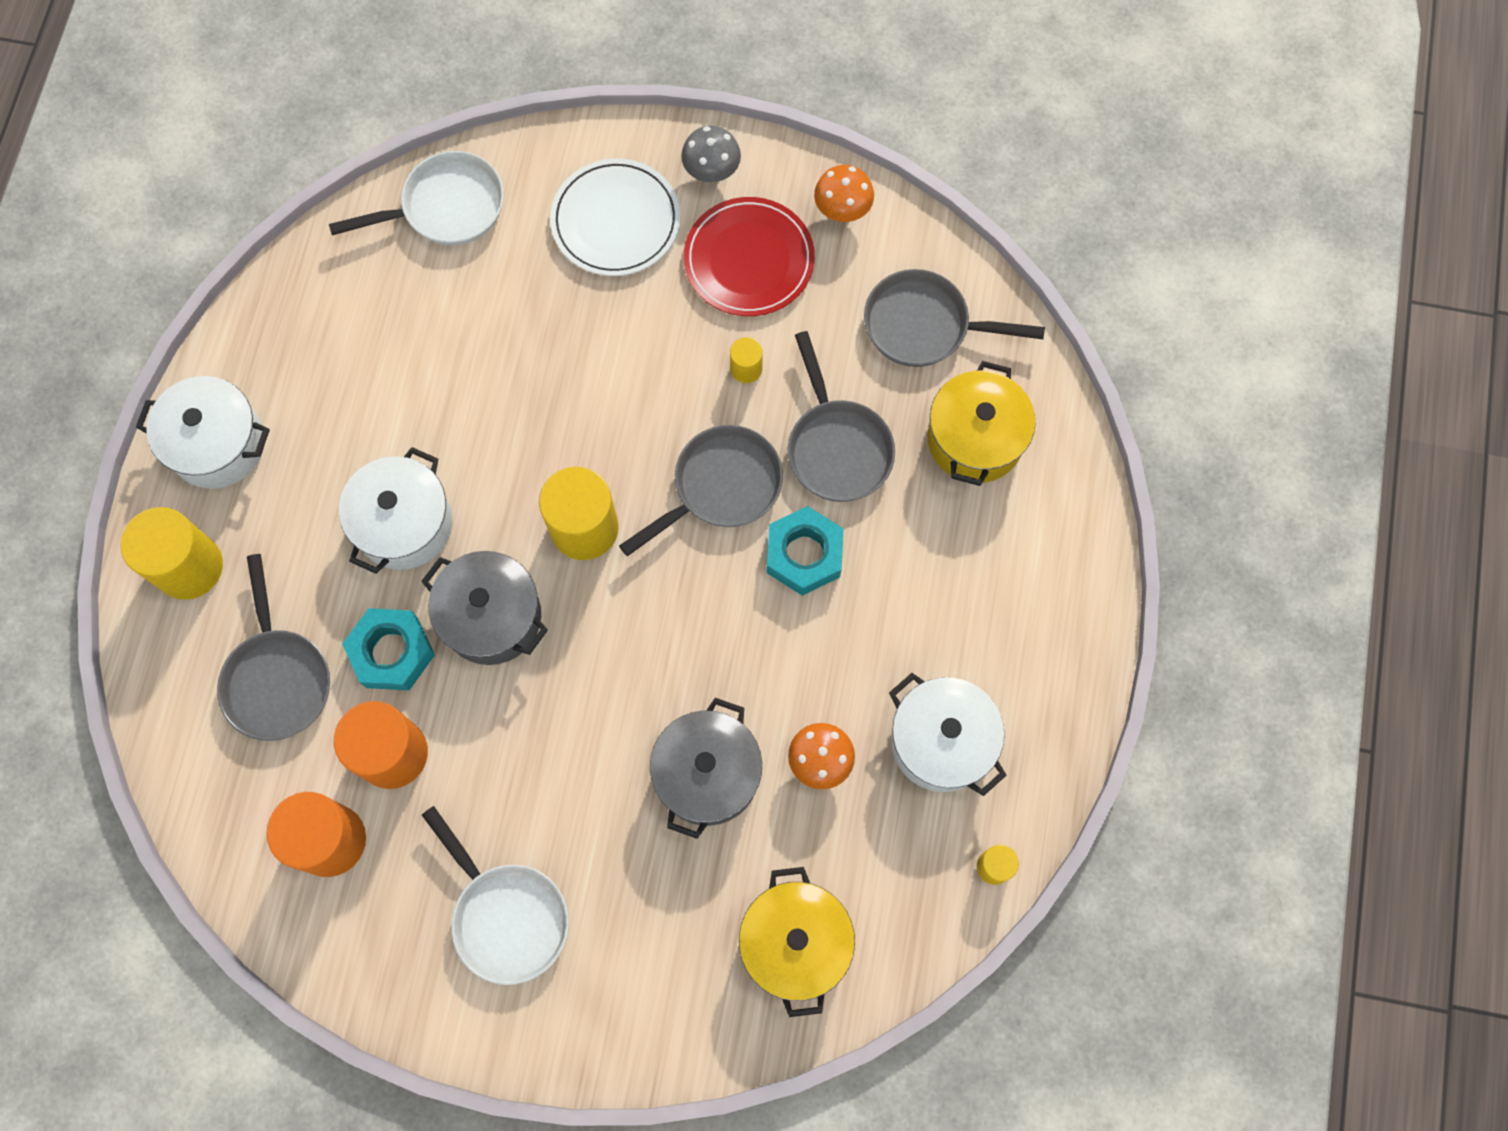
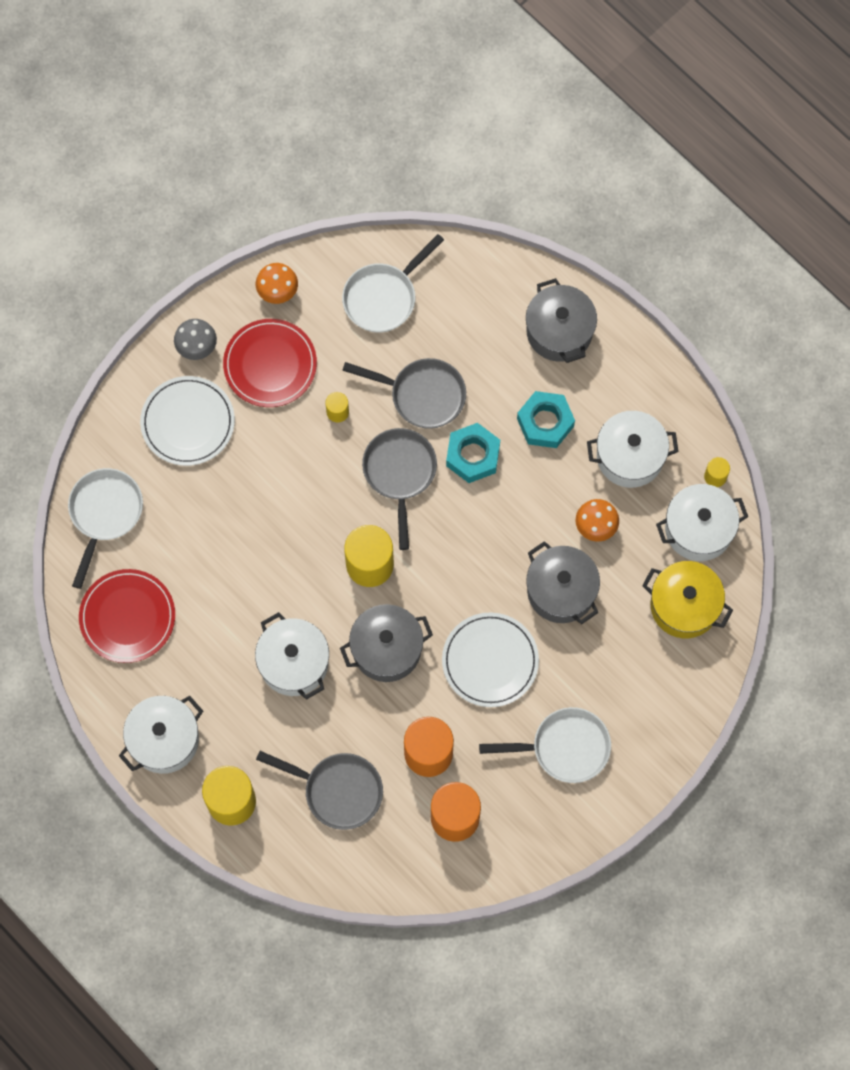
camera: 55 degrees left, 0 degrees up
(340, 310) = (127, 617): none -> red plate
(392, 652) = (368, 717): turquoise nut -> turquoise nut (545, 422)
(558, 749) = (490, 661): none -> white plate
(909, 893) = (698, 529): none -> white pot
(924, 325) = (383, 297): grey pan -> white pan
(975, 439) = (472, 318): yellow pot -> none
(1036, 550) = (559, 331): none -> grey pot

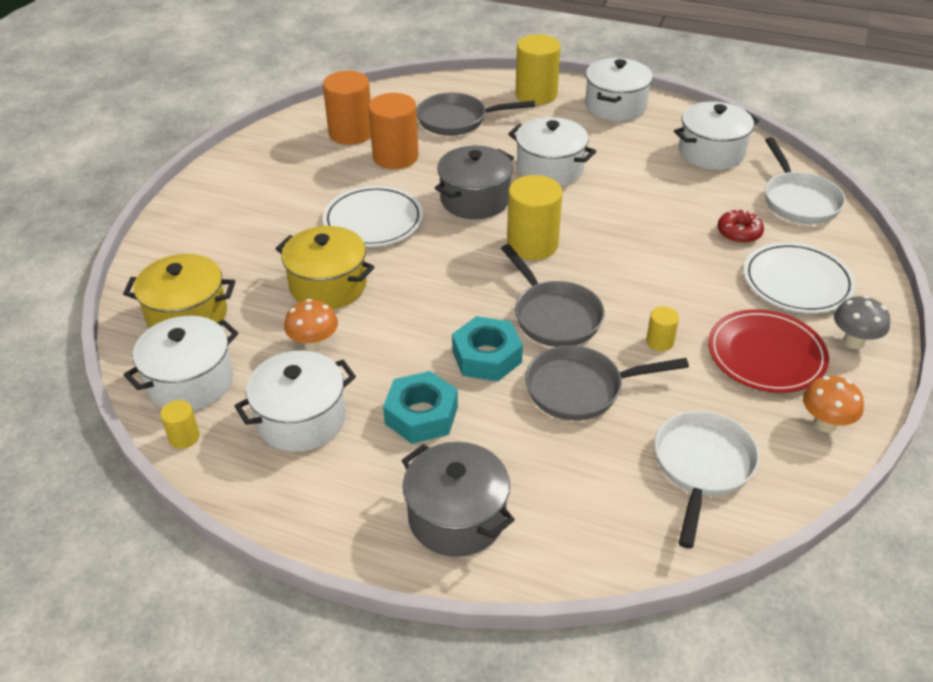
camera: 155 degrees right, 30 degrees down
(127, 617) = (711, 153): red plate -> white pot
(188, 498) = (739, 232): none -> red donut
(561, 591) = (328, 286): grey pot -> yellow pot
(565, 747) = (273, 192): white pan -> none

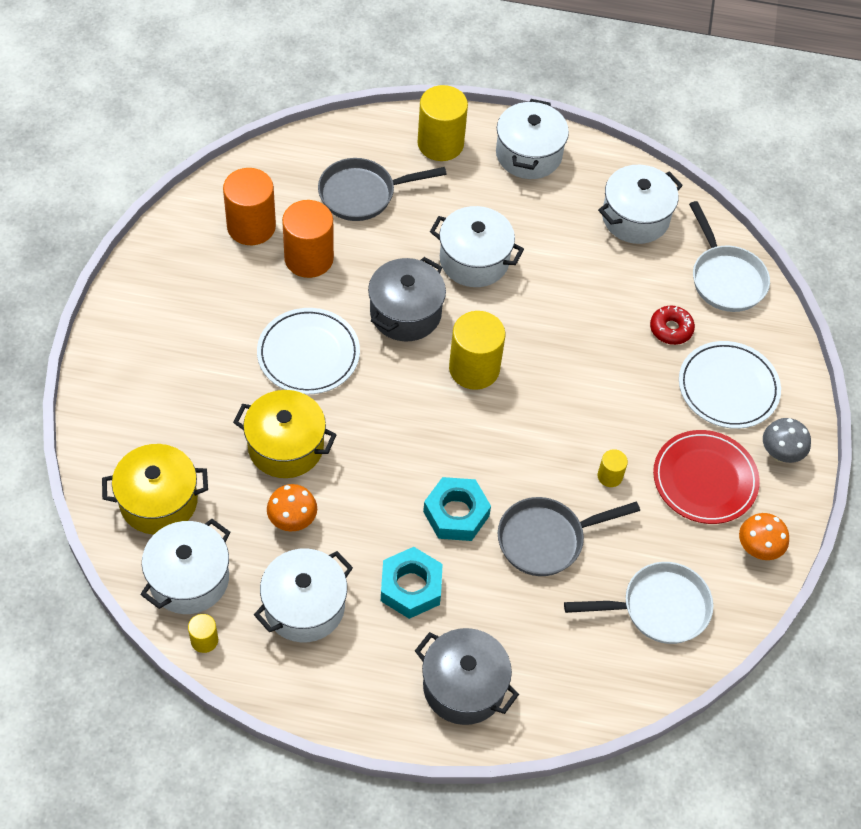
camera: 15 degrees left, 15 degrees up
(554, 316) = (510, 458): grey pan -> none
(702, 467) = (659, 608): white pan -> white pan turned 75 degrees clockwise

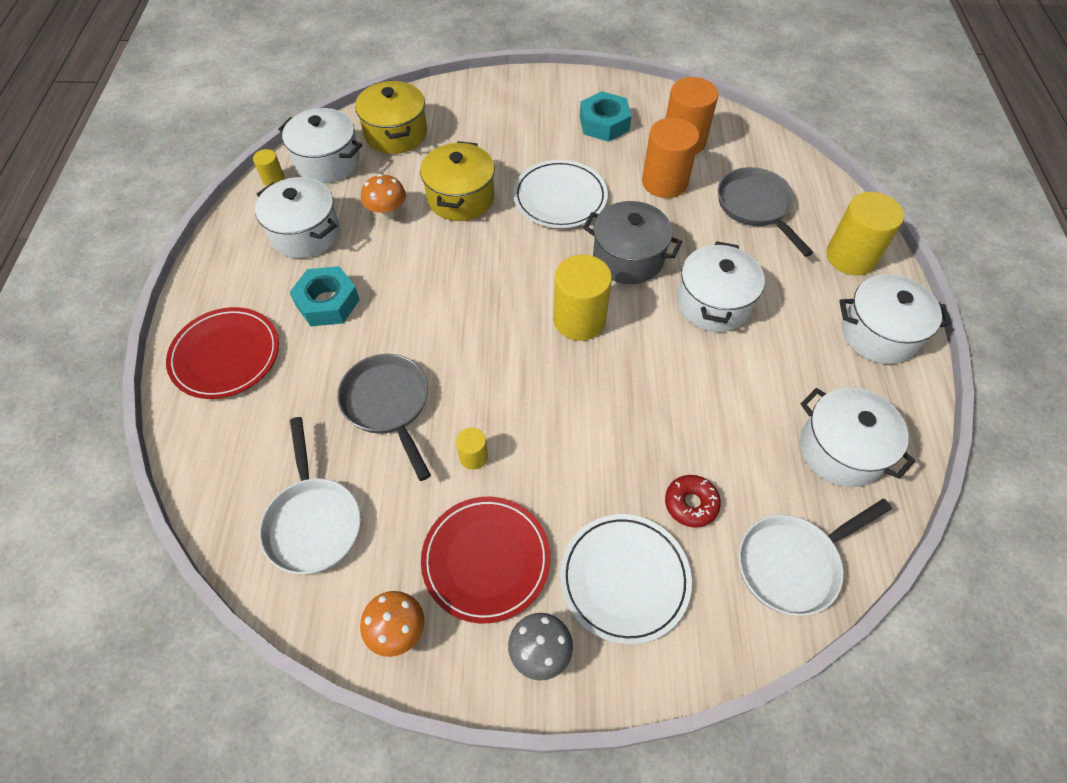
camera: 85 degrees right, 0 degrees up
(456, 514) = (409, 326): turquoise nut -> turquoise nut (604, 123)
(463, 687) = (225, 355): grey pot -> red plate

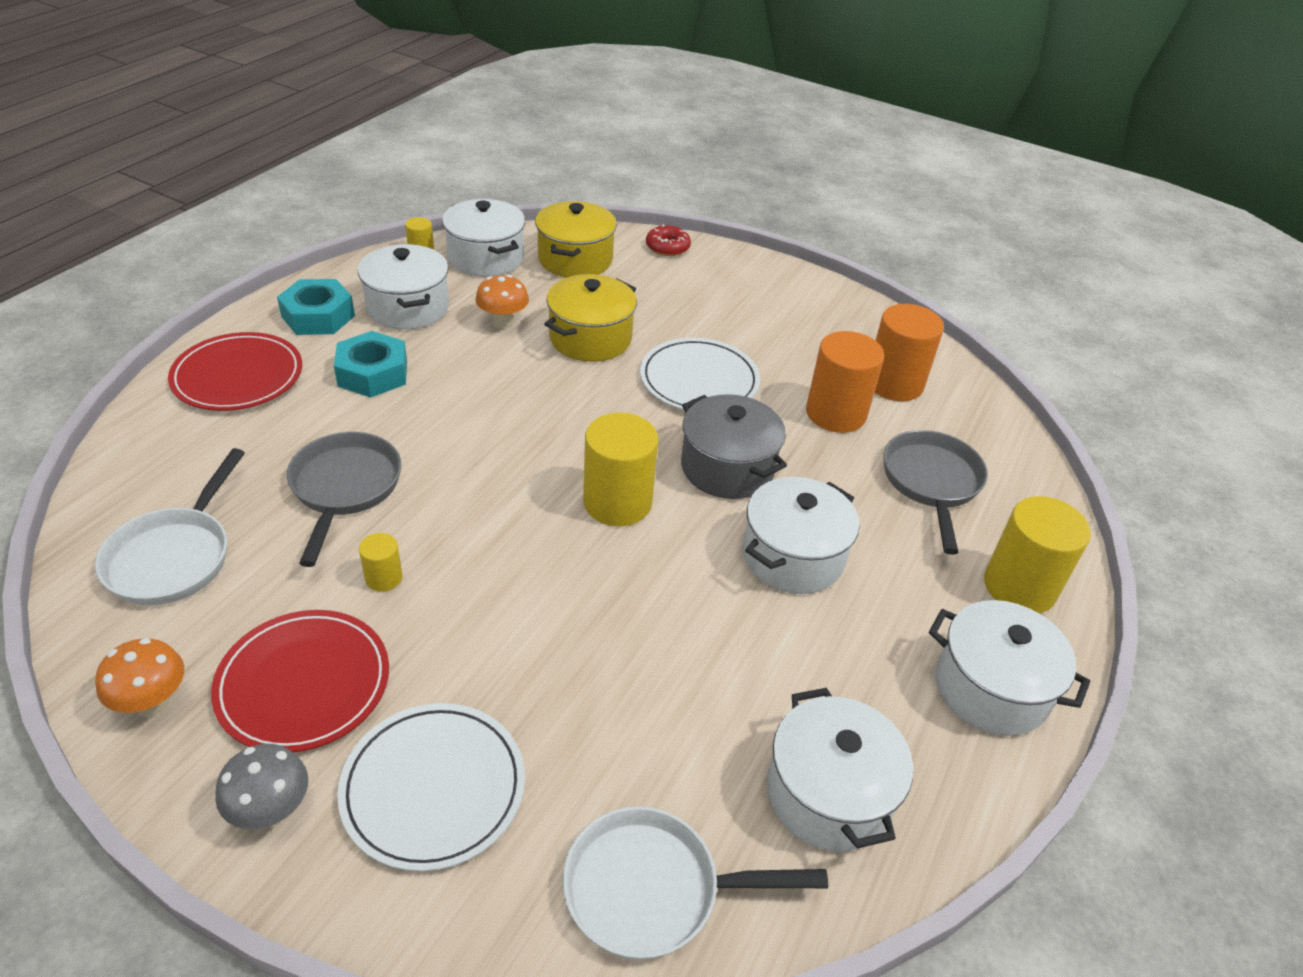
camera: 25 degrees right, 15 degrees down
(604, 123) = (811, 332): turquoise nut -> turquoise nut (318, 316)
(691, 504) = (582, 751): red donut -> red donut (667, 247)

